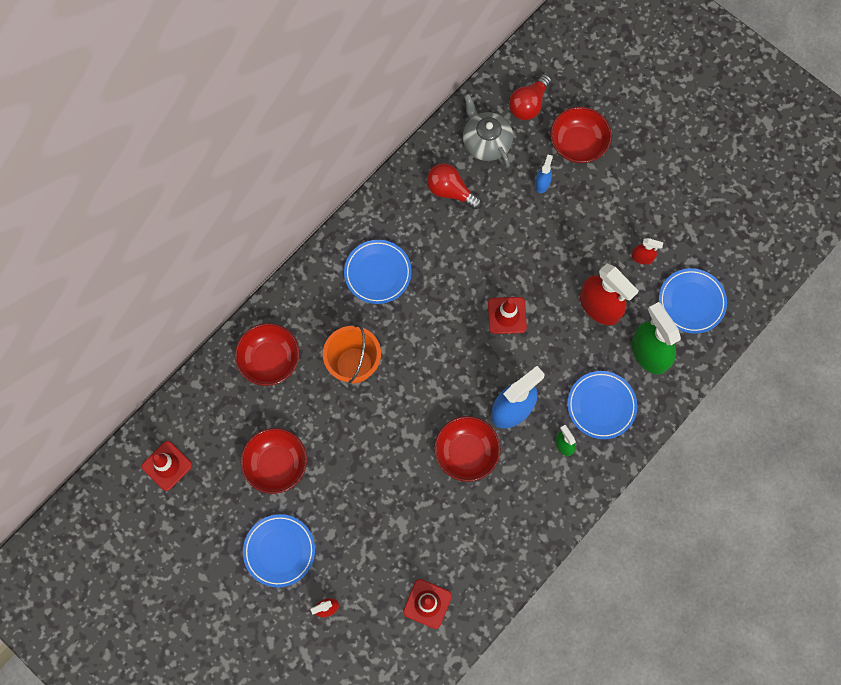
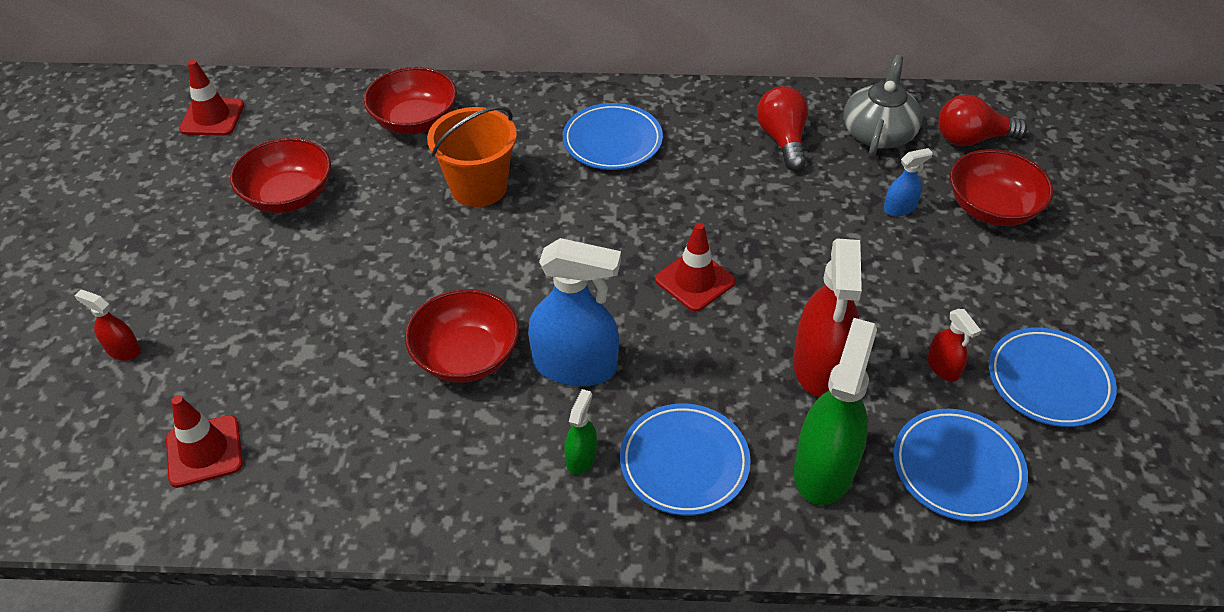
camera: 50 degrees right, 25 degrees down
(279, 551) = (174, 261): blue plate -> blue plate (1048, 381)

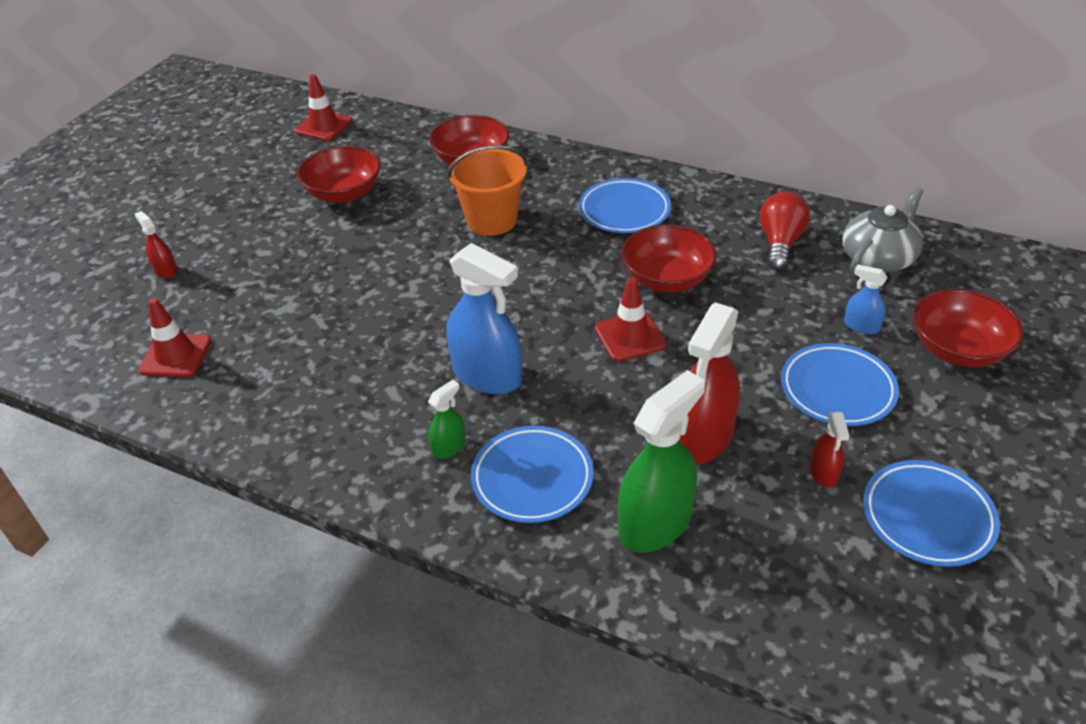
camera: 25 degrees right, 5 degrees down
(466, 356) = (405, 343): red bowl -> red bowl (667, 279)
(899, 208) = (861, 326): blue spray bottle -> blue spray bottle turned 150 degrees counterclockwise
(957, 468) = (785, 564): blue plate -> blue plate (837, 389)
(971, 139) = (972, 284): red light bulb -> none

